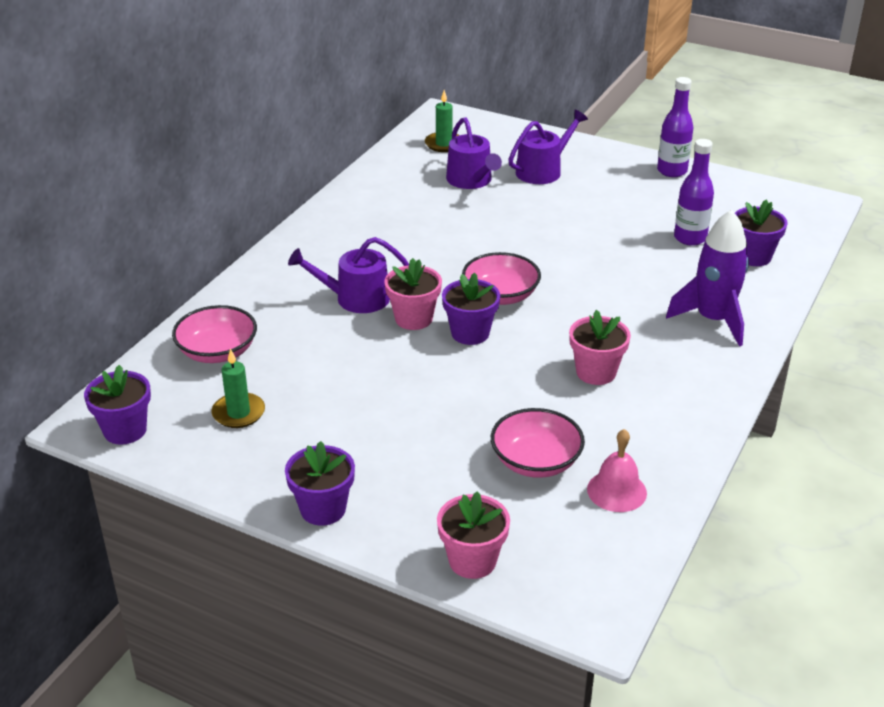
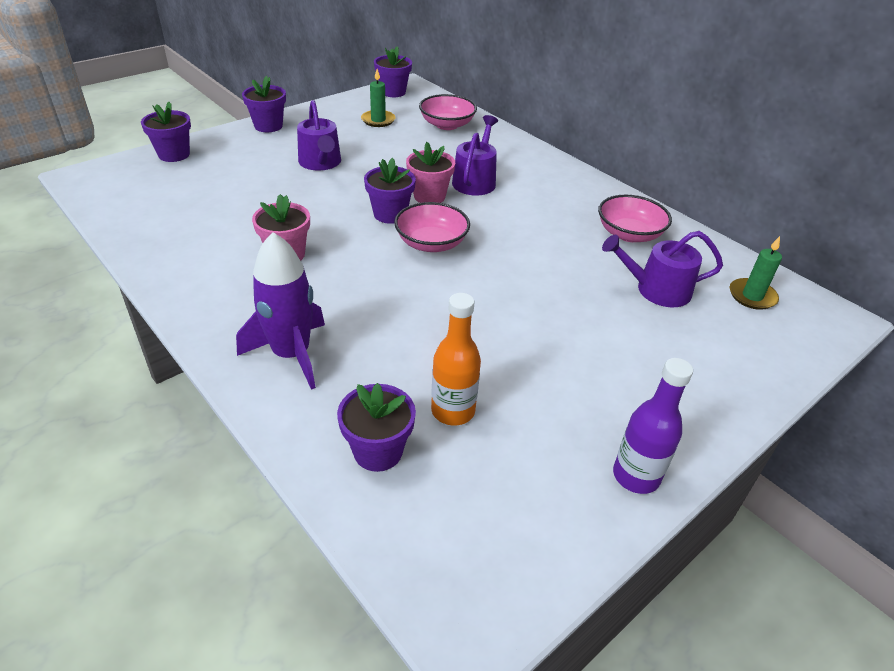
camera: 110 degrees right, 5 degrees up
(472, 561) = (174, 154): pink flower pot -> purple flower pot
(536, 461) = (223, 197): pink bowl -> pink bowl (629, 234)
(543, 170) = (668, 349): purple watering can -> purple watering can (321, 163)
(616, 491) = (159, 217): pink bell -> none
(690, 238) = (453, 411): purple bottle -> orange bottle

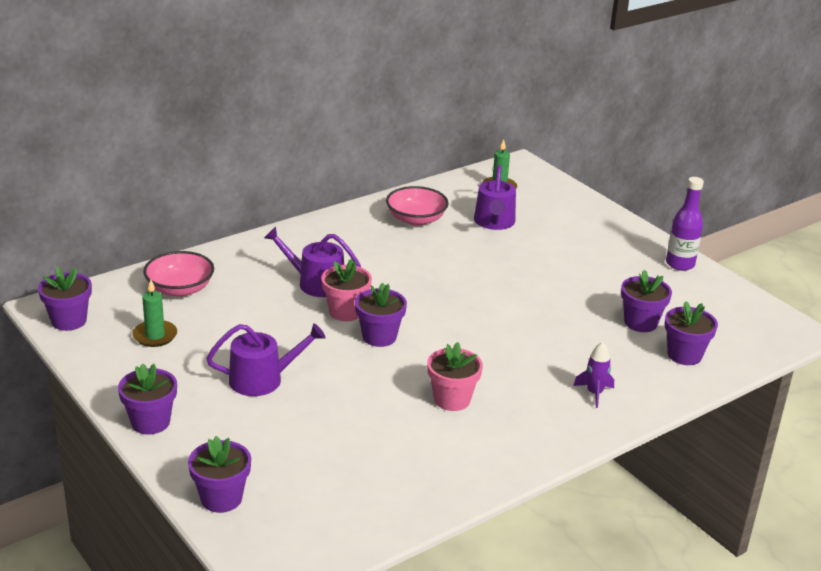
camera: 85 degrees left, 10 degrees down
(291, 354) = (594, 393): purple rocket -> purple rocket, size x0.52
(431, 243) = (431, 317): pink bowl -> none
(453, 411) = (640, 323): orange bottle -> purple flower pot

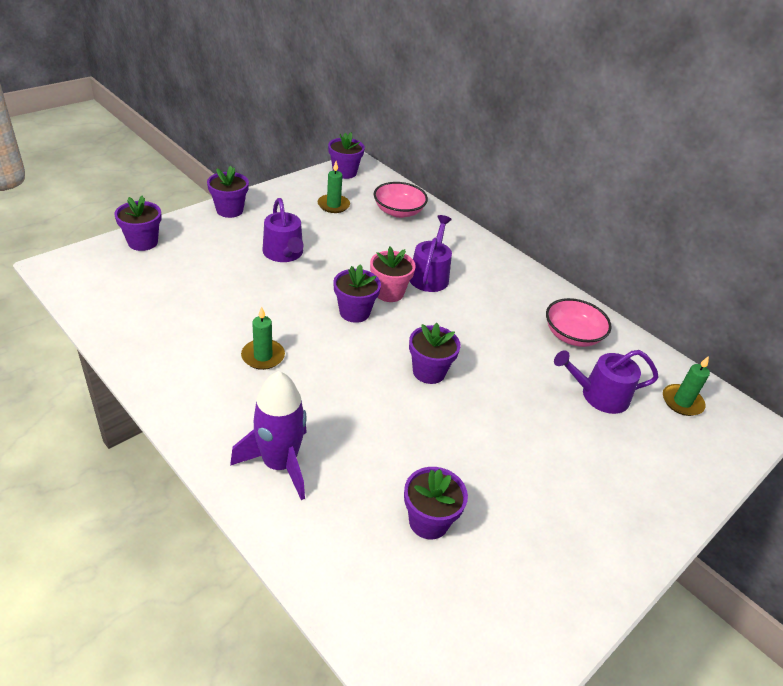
camera: 80 degrees right, 10 degrees up
(452, 399) = (263, 356): pink flower pot -> green candle
(594, 393) = (279, 464): purple rocket -> purple rocket, size x1.93
(680, 264) = (589, 584): purple bottle -> none
(684, 355) = (366, 563): purple flower pot -> purple flower pot (429, 372)

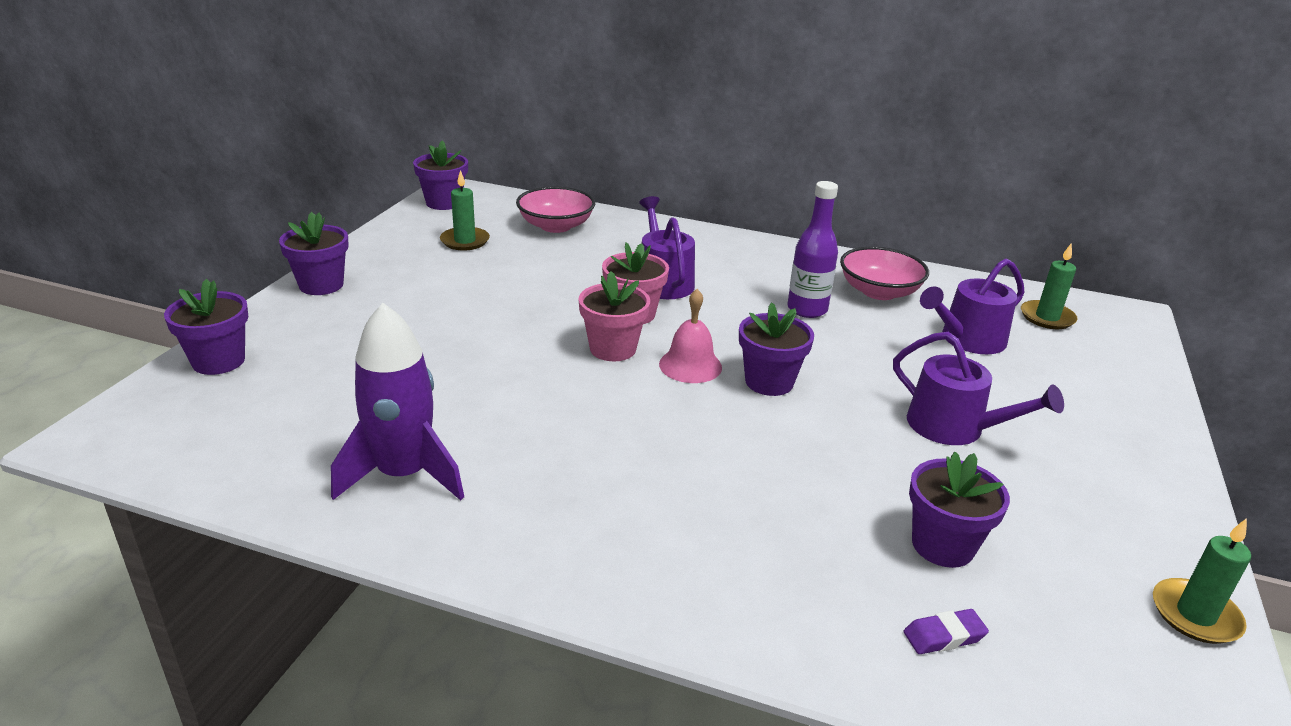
camera: 25 degrees left, 10 degrees down
(263, 356) = (543, 441): green candle -> green candle (1195, 615)
(279, 464) = (697, 561): purple rocket -> purple rocket (404, 474)
(284, 253) = (451, 312): purple watering can -> purple watering can (954, 427)
(354, 312) = (613, 349): purple flower pot -> pink flower pot
(372, 572) = (944, 636): none -> purple eraser
(390, 341) = (690, 365): none -> pink bell
(506, 330) = (807, 309): none -> purple bottle

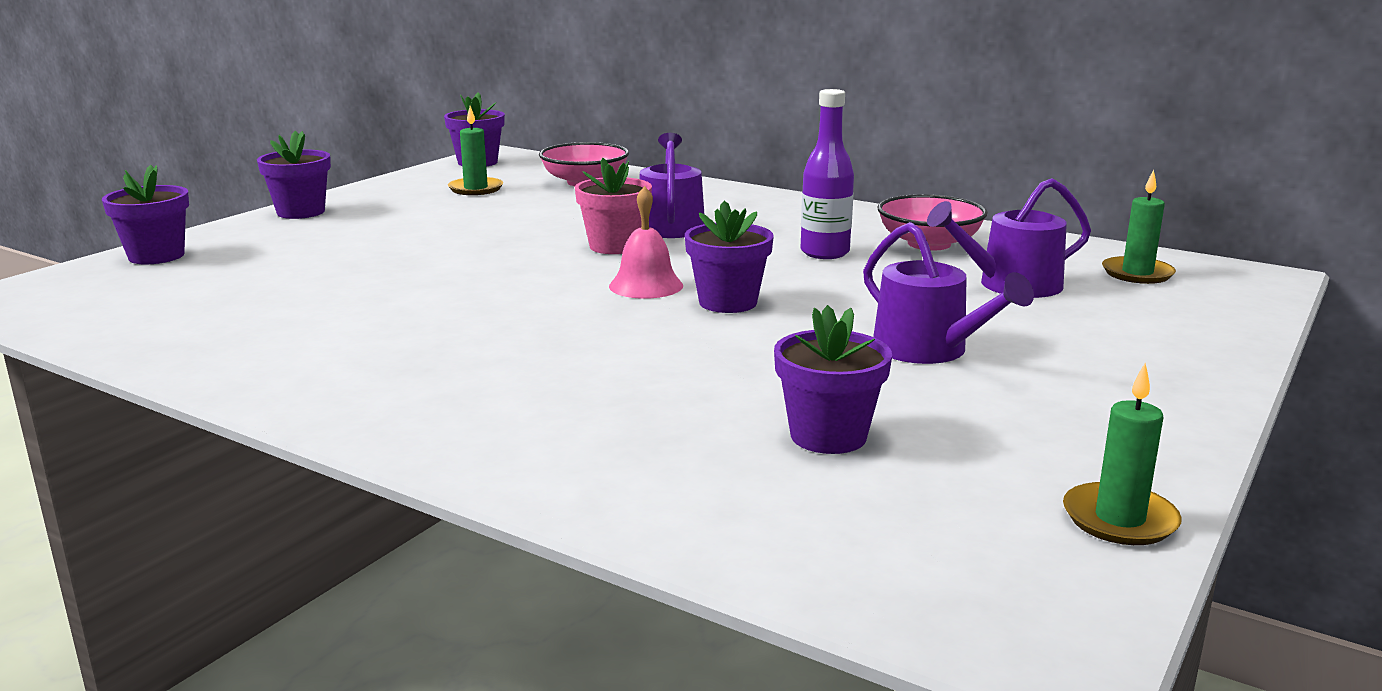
camera: 15 degrees right, 10 degrees down
(404, 474) = (267, 340): purple rocket -> none
(613, 349) = (568, 269): pink flower pot -> none
(944, 636) = (765, 503): purple eraser -> none

